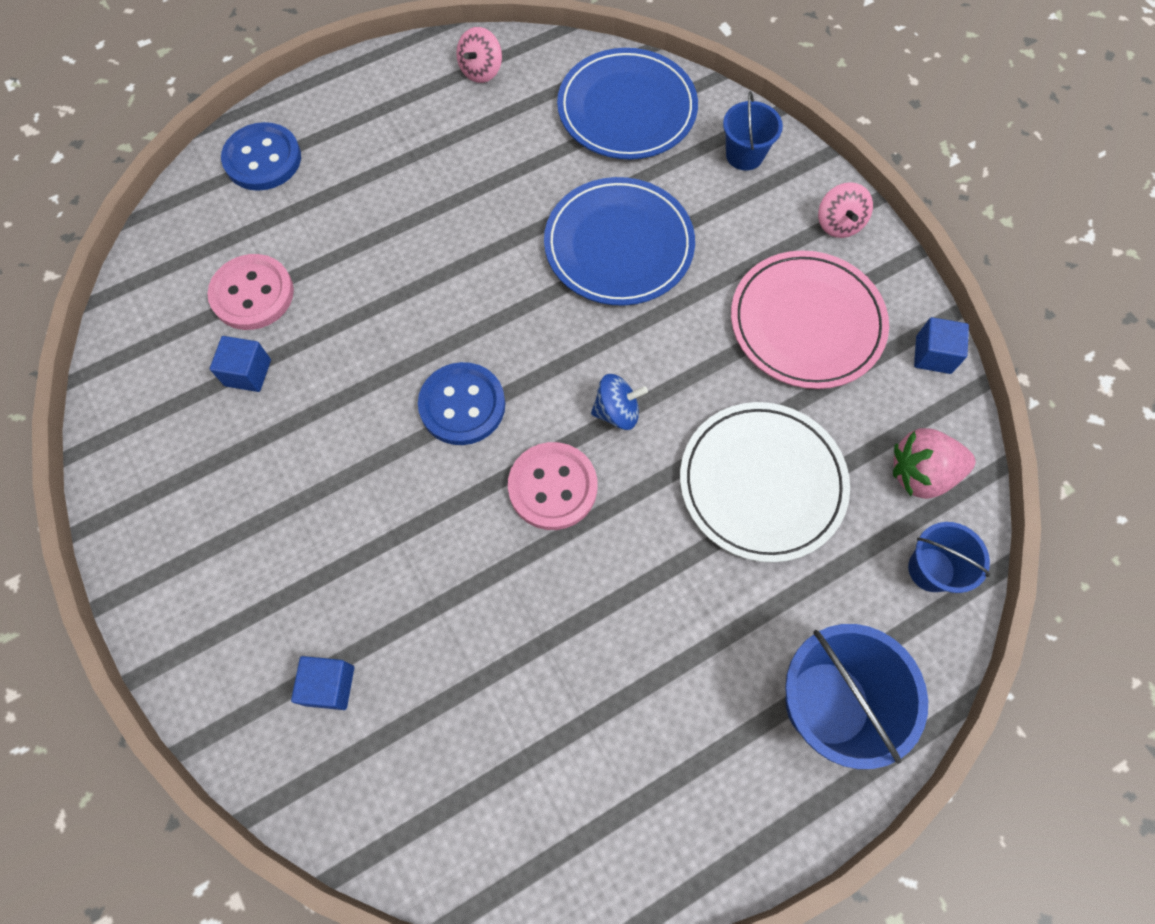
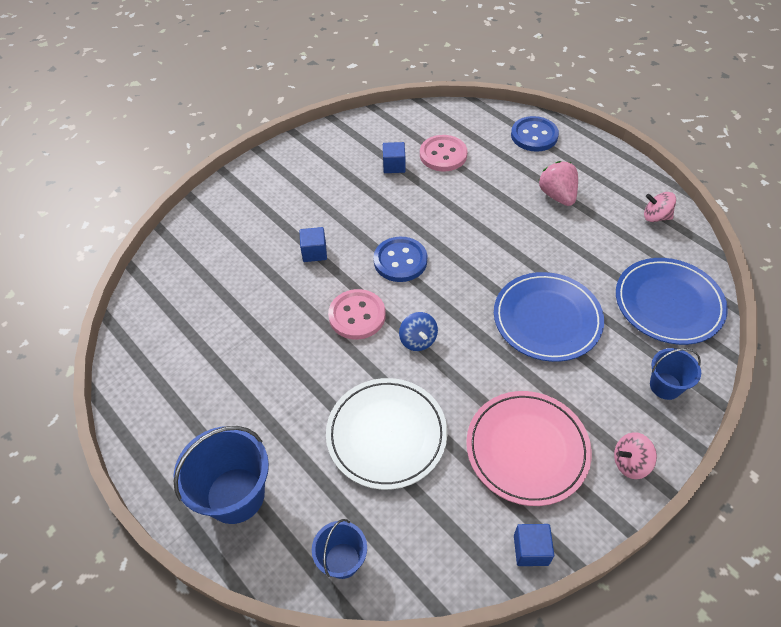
camera: 80 degrees right, 15 degrees down
(329, 685) = (225, 242): blue cube -> blue cube (314, 252)
(921, 473) = (420, 547): pink strawberry -> pink strawberry (557, 195)

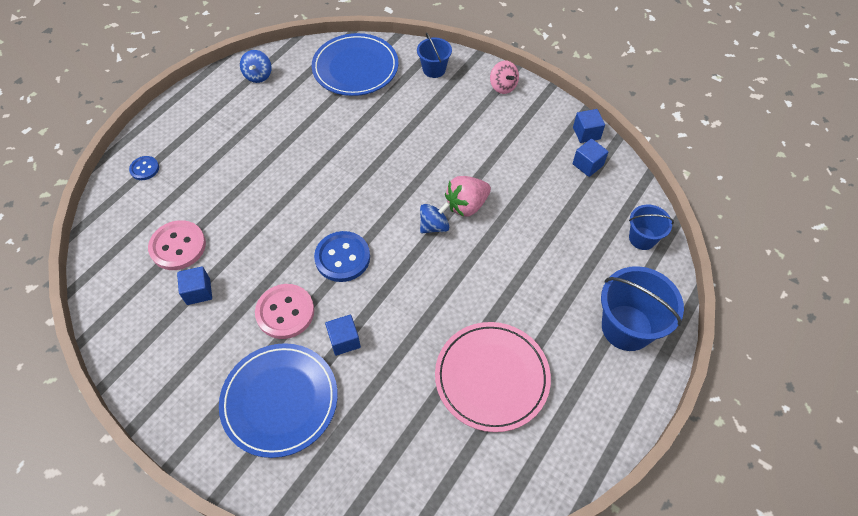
camera: 105 degrees left, 5 degrees up
(357, 316) = (419, 280): pink button -> pink button (285, 312)
(386, 434) = (533, 231): white plate -> none
(474, 532) = (587, 165): none -> blue cube
(527, 449) = (513, 142): pink plate -> pink plate (492, 377)
(534, 135) = (144, 169): blue button -> blue button, size x0.55
(547, 319) = (388, 140): blue plate -> blue plate (280, 400)
(557, 195) = (236, 143): pink strawberry -> pink strawberry (467, 205)
(655, 217) = (258, 75): pink spinning top -> blue spinning top

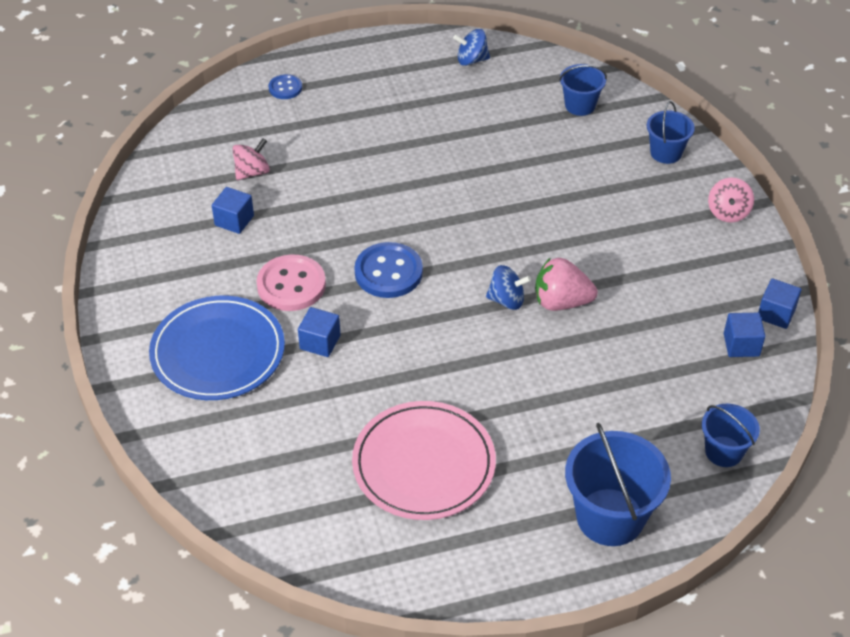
camera: 40 degrees right, 10 degrees down
(178, 246) = (252, 172): pink button -> pink spinning top
(258, 75) = (471, 60): blue spinning top -> blue spinning top turned 45 degrees clockwise
(355, 68) = (580, 105): blue plate -> blue bucket

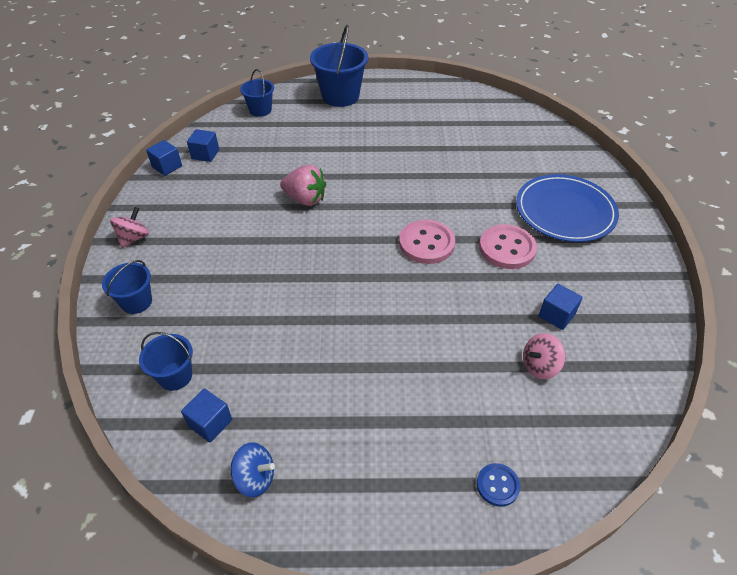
camera: 165 degrees left, 0 degrees up
(320, 342) = (488, 205): blue cube -> blue cube (210, 423)
(388, 272) = (426, 243): blue button -> pink button
(424, 464) = (434, 131): pink plate -> none
(507, 300) = (344, 207): blue spinning top -> none

